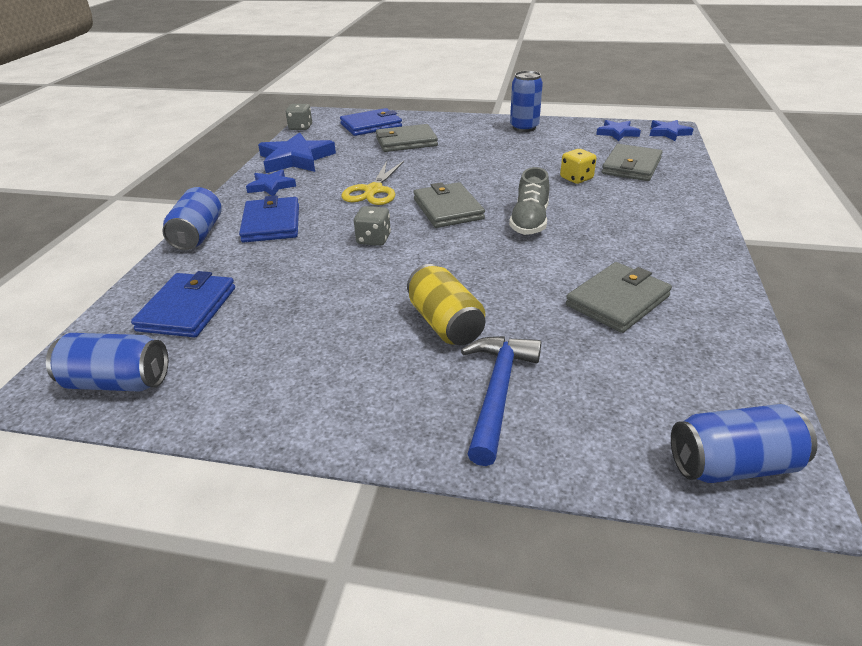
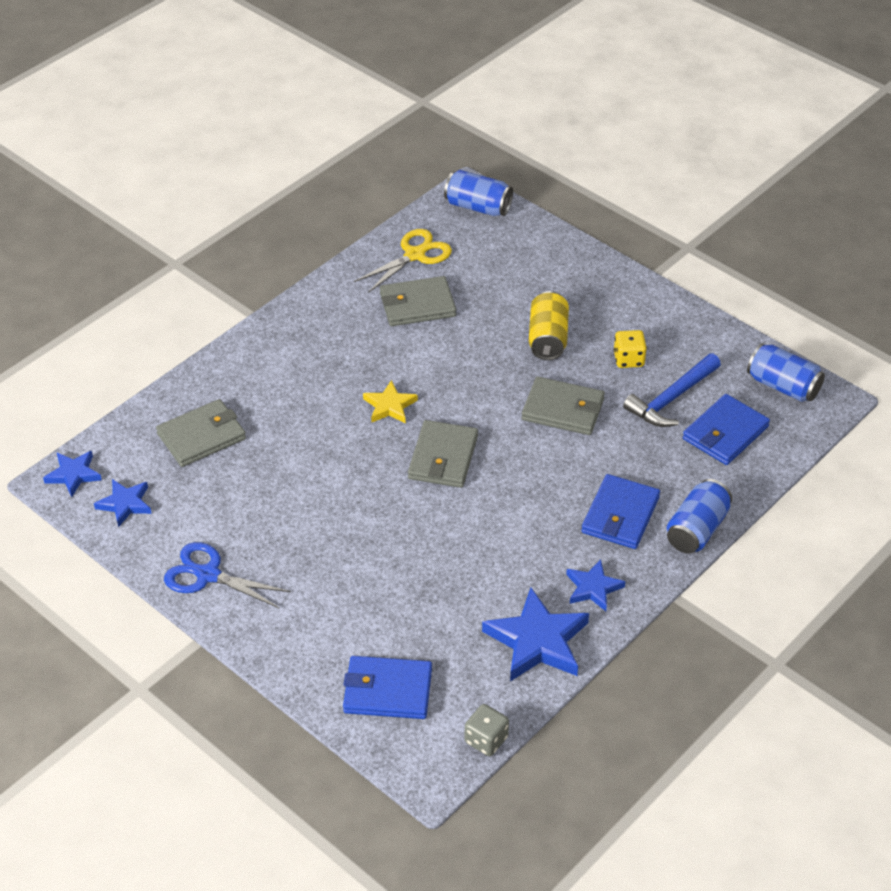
camera: 150 degrees left, 10 degrees up
(373, 190) = (490, 523): yellow scissors -> yellow scissors (414, 255)
(373, 239) = (540, 446): grey dice -> none
(406, 142) = (378, 615): grey wallet -> grey wallet (563, 409)
(497, 393) = (555, 282): blue hammer -> blue hammer (672, 398)
(524, 127) = (208, 575): blue can -> blue scissors
(529, 221) = (390, 406): grey shoe -> yellow star
(576, 178) = (277, 444): yellow dice -> yellow dice (628, 359)

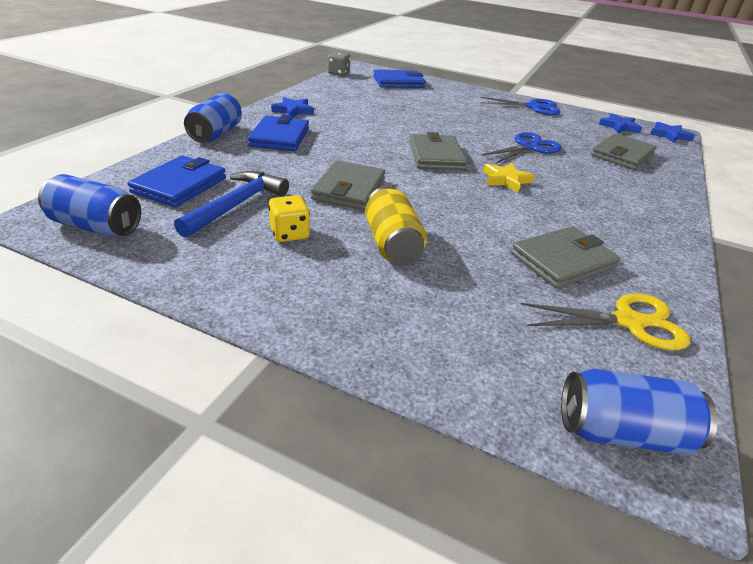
camera: 160 degrees right, 10 degrees down
(311, 464) = (528, 147): none -> blue scissors
(414, 255) = (628, 322): yellow scissors -> yellow scissors turned 120 degrees counterclockwise
(537, 641) = (323, 95): blue star -> none
(563, 409) = (349, 189): grey wallet -> grey wallet turned 75 degrees counterclockwise

